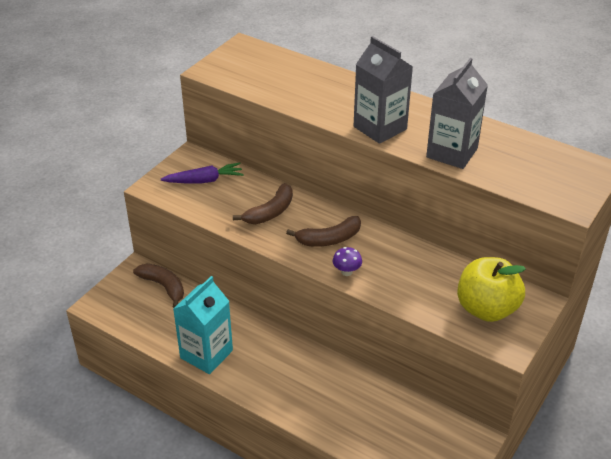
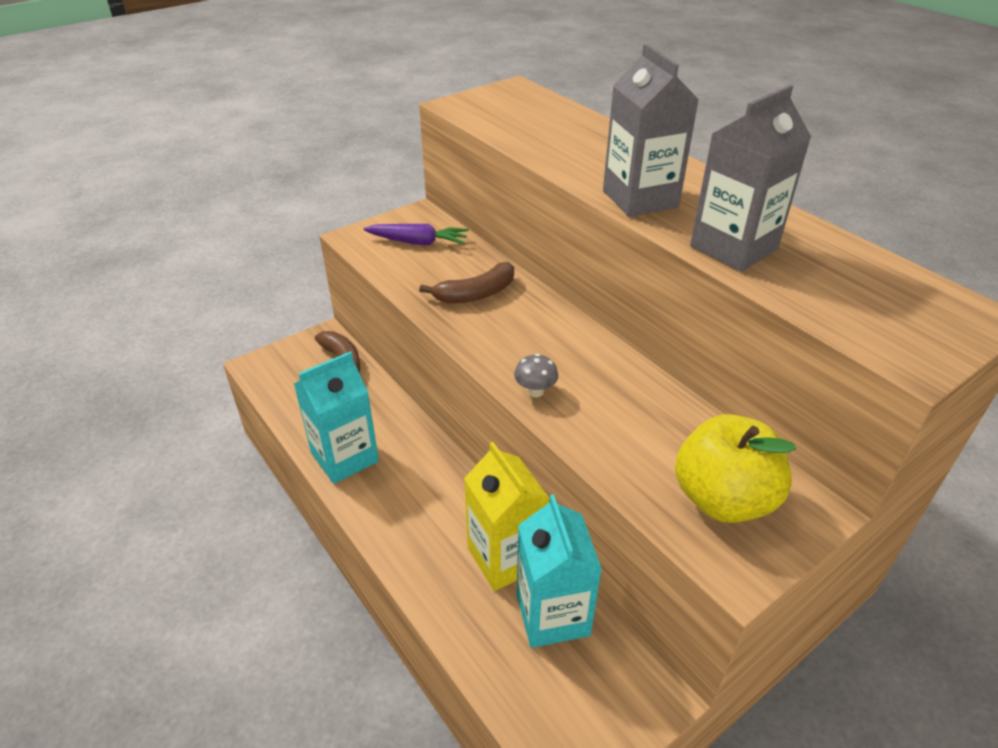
camera: 20 degrees right, 0 degrees up
(329, 239) = (534, 343): brown banana -> none
(346, 272) = (535, 391): purple mushroom -> grey mushroom
(351, 388) = (505, 557): none -> yellow carton
(397, 412) = (552, 614): none -> turquoise carton

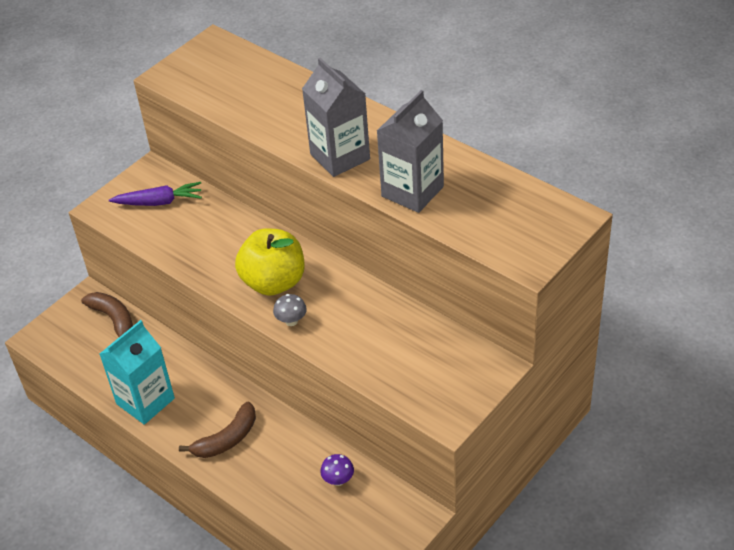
camera: 10 degrees left, 5 degrees up
(476, 294) = (224, 244): brown banana -> brown banana (227, 439)
(505, 557) = (295, 449): yellow carton -> none
(552, 614) = (338, 480): turquoise carton -> purple mushroom
(723, 499) = (435, 373): yellow apple -> yellow apple (274, 282)

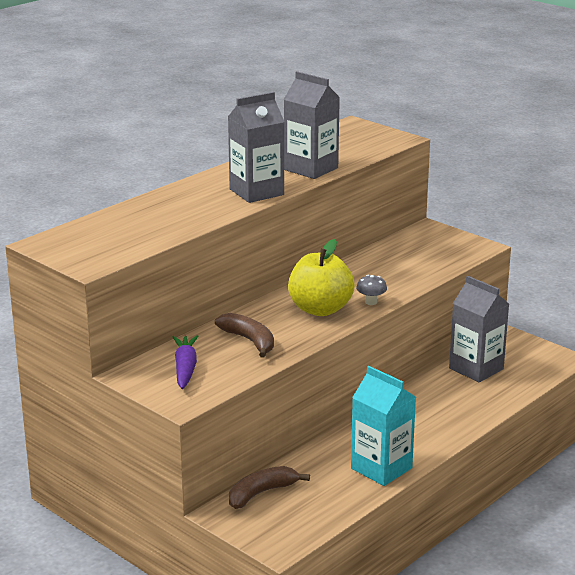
camera: 90 degrees left, 20 degrees down
(227, 439) = (431, 421): brown banana -> brown banana (249, 341)
(338, 480) = (476, 369): purple mushroom -> grey carton

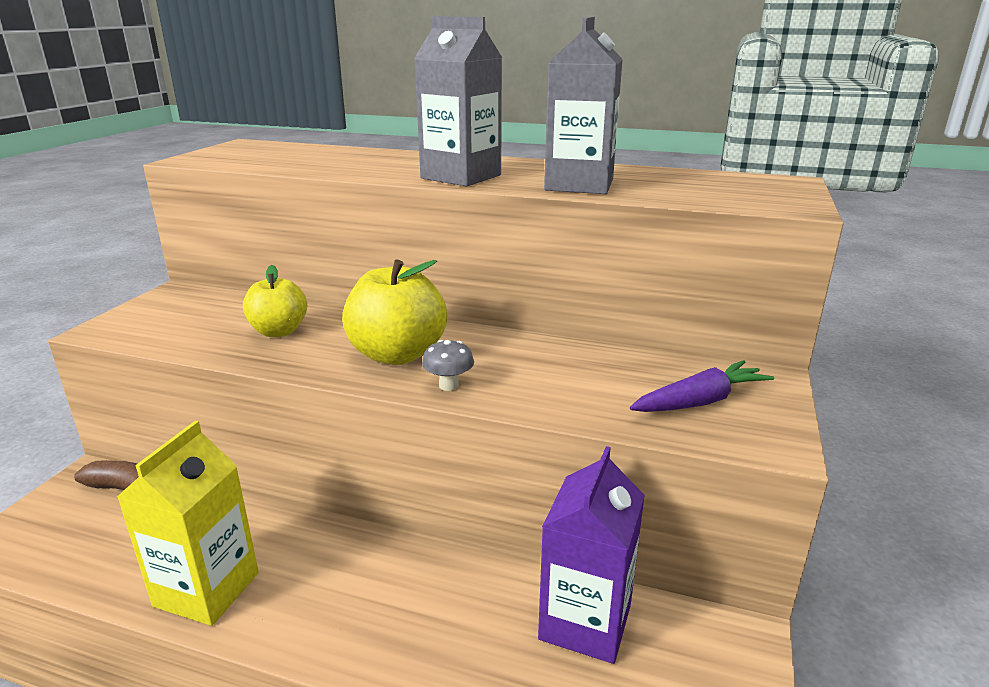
camera: 65 degrees right, 0 degrees up
(185, 368) = (193, 313): purple carrot -> purple carrot (700, 401)
(249, 341) = (279, 331): brown banana -> yellow apple
(381, 468) = (207, 589): turquoise carton -> yellow carton
(476, 369) = (585, 622): grey carton -> purple carton

